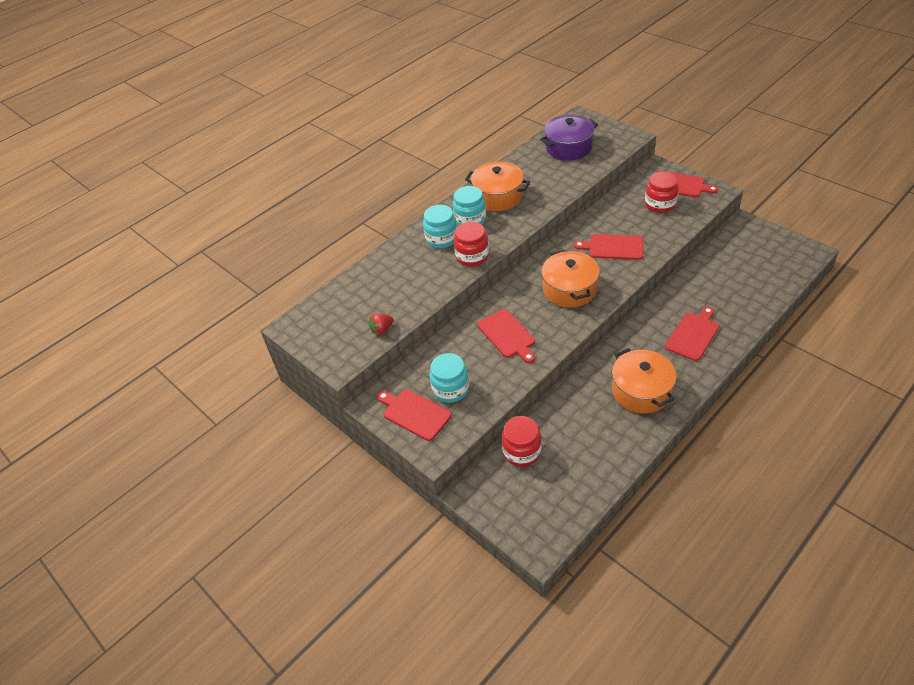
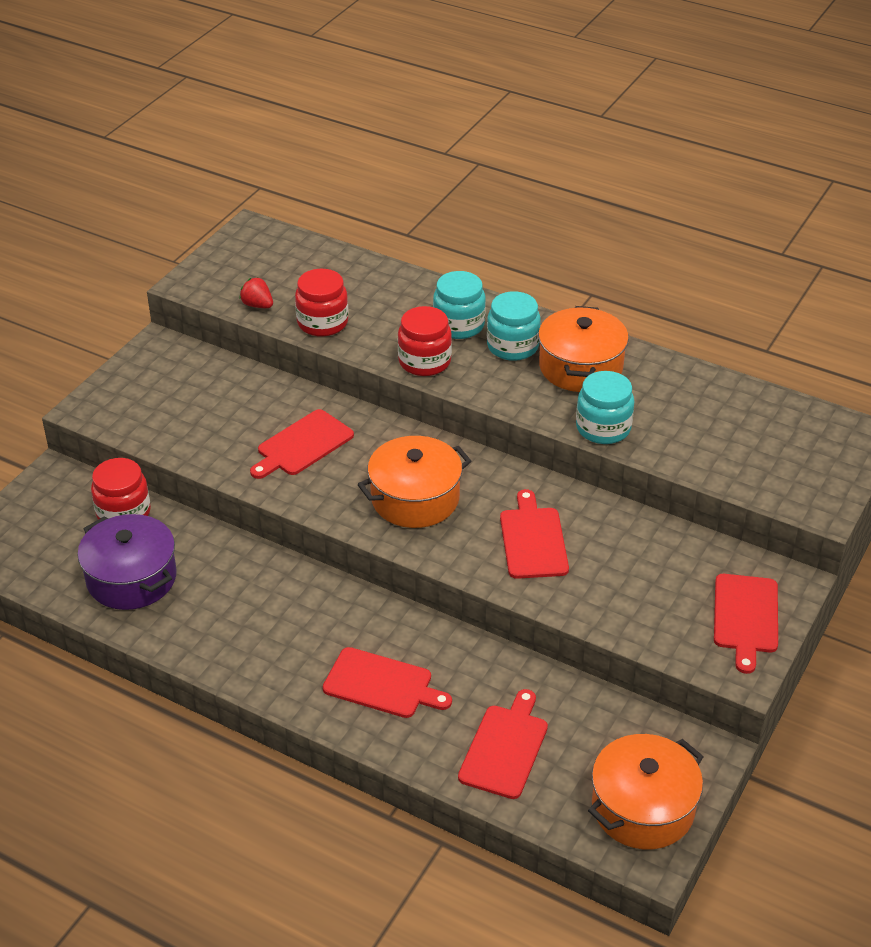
camera: 70 degrees right, 5 degrees down
(414, 414) = (146, 382): red cutting board -> red cutting board (504, 748)
(450, 389) = (192, 406): turquoise jar -> turquoise jar (603, 428)
(568, 148) = (752, 431): purple pot -> purple pot (131, 578)
(641, 391) = (248, 627): orange pot -> orange pot (642, 808)
(660, 204) = (673, 592): red jar -> red jar (322, 323)

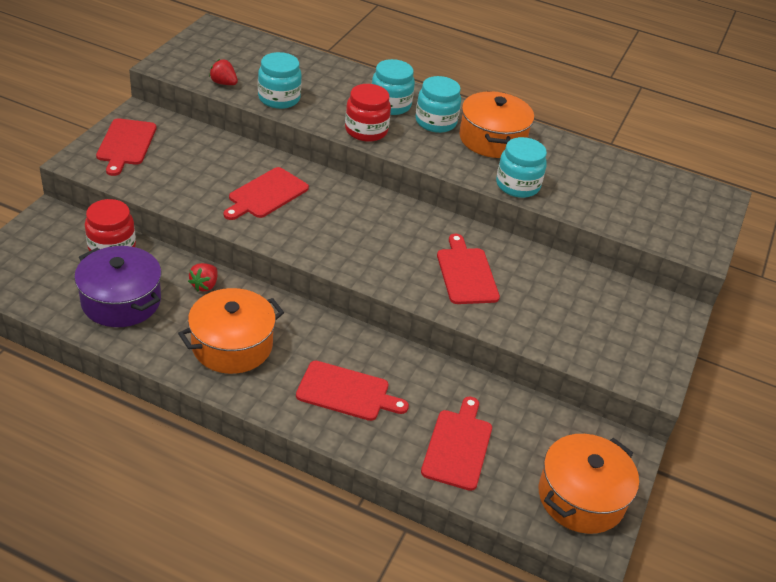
camera: 10 degrees left, 0 degrees up
(227, 557) = (204, 285): none -> red strawberry
(322, 323) = (279, 98): red jar -> turquoise jar
(415, 498) = (364, 239): orange pot -> orange pot (232, 345)
(746, 617) = (648, 337): red cutting board -> red cutting board (126, 144)

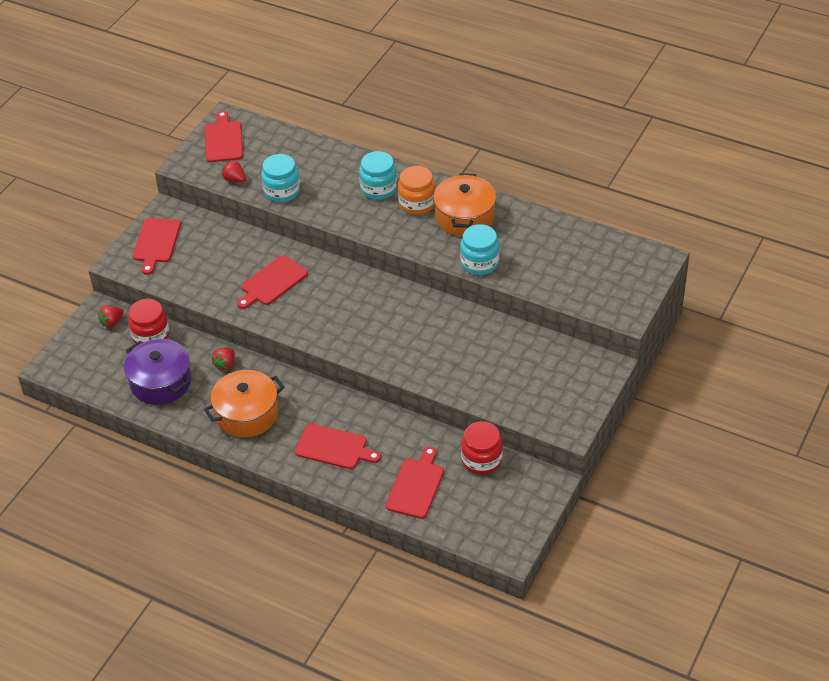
camera: 10 degrees right, 5 degrees up
(64, 229) = (112, 322): none -> red strawberry
(366, 130) = (355, 218): red jar -> red jar (481, 460)
(436, 122) = (417, 203): turquoise jar -> orange jar
(466, 273) = (432, 344): red cutting board -> red cutting board (223, 140)
(581, 497) = (505, 520): orange pot -> none

